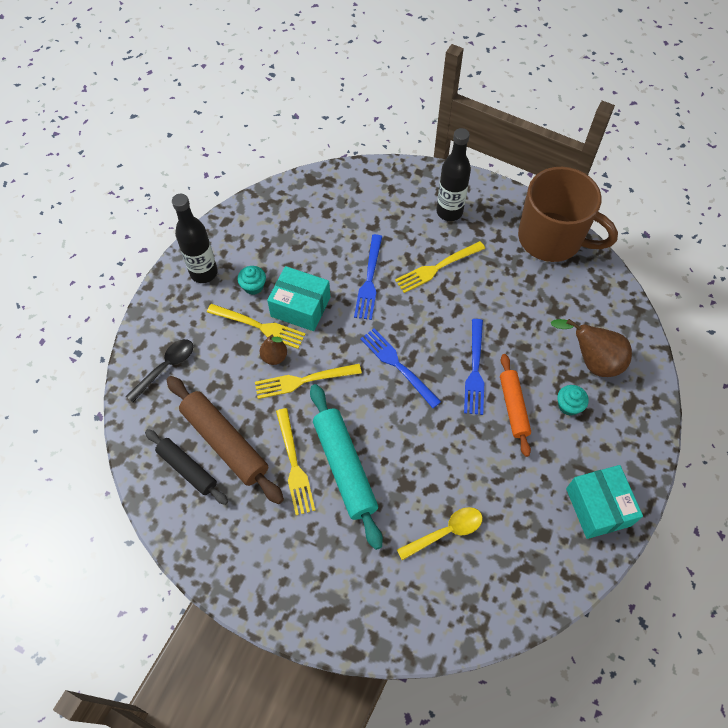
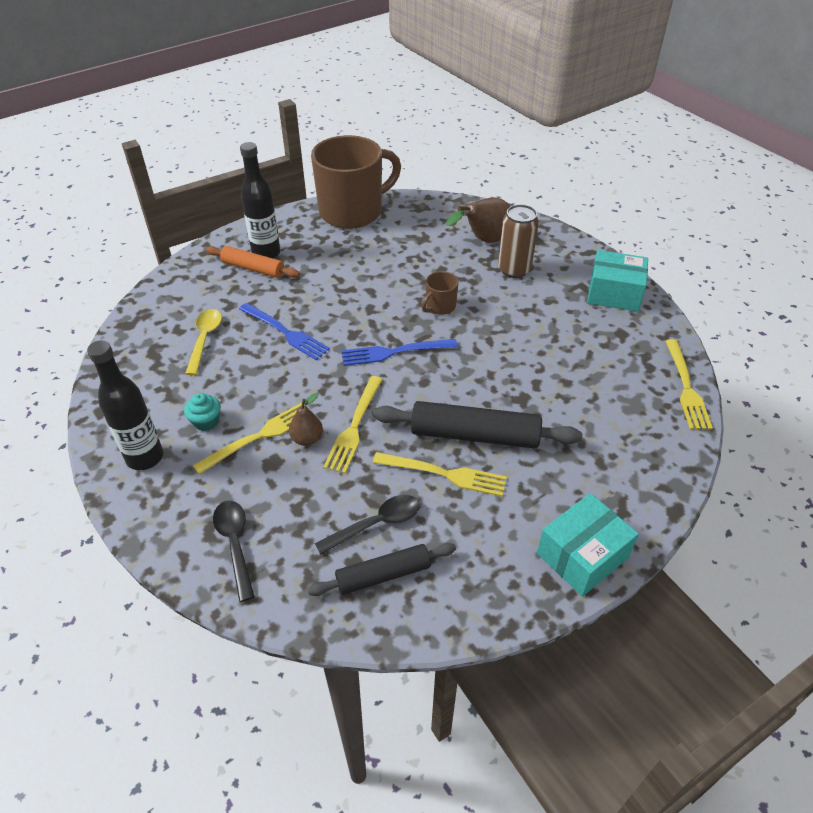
camera: 60 degrees left, 15 degrees down
(225, 442) = (376, 524): brown rolling pin -> black spoon
(300, 307) = (267, 394): turquoise box -> turquoise box (582, 555)
(345, 467) = (474, 435): turquoise rolling pin -> black rolling pin
(437, 268) = (316, 285): yellow fork -> yellow fork (686, 388)
(445, 532) = (585, 392): yellow spoon -> yellow spoon (205, 339)
(475, 370) = (440, 306): blue fork -> brown mug
(513, 407) = (492, 300): orange rolling pin -> orange rolling pin (253, 268)
(568, 405) = (514, 270): turquoise cupcake -> brown can

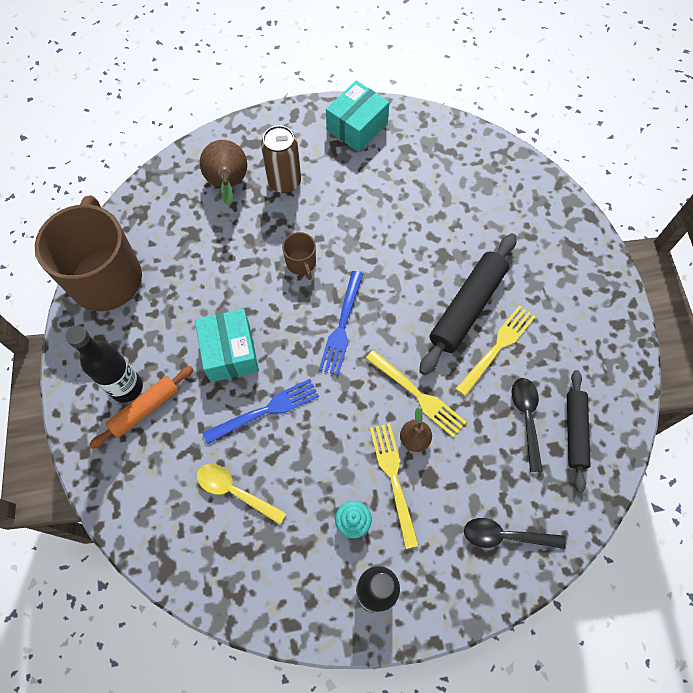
camera: 65 degrees left, 20 degrees up
(582, 555) = (605, 292): turquoise box -> turquoise box (230, 352)
(686, 388) = (483, 141): yellow fork -> none

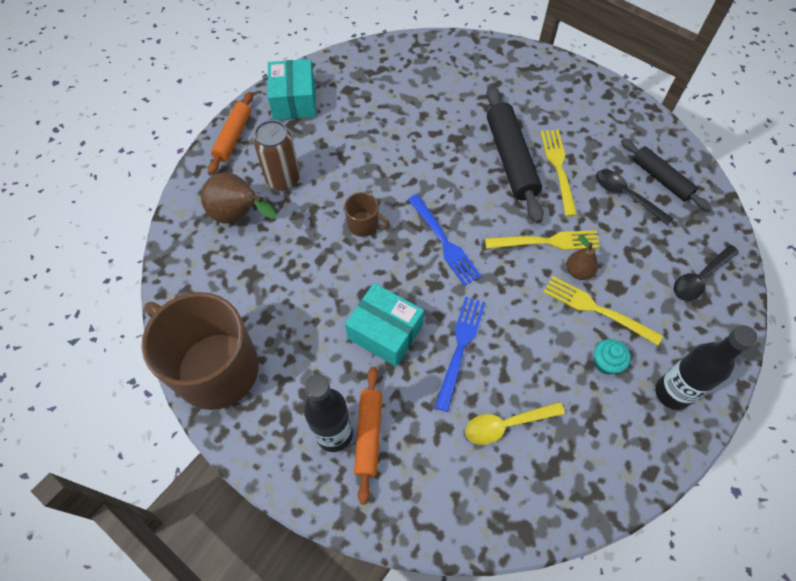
camera: 45 degrees left, 5 degrees down
(285, 122) = (233, 137): none -> orange rolling pin

